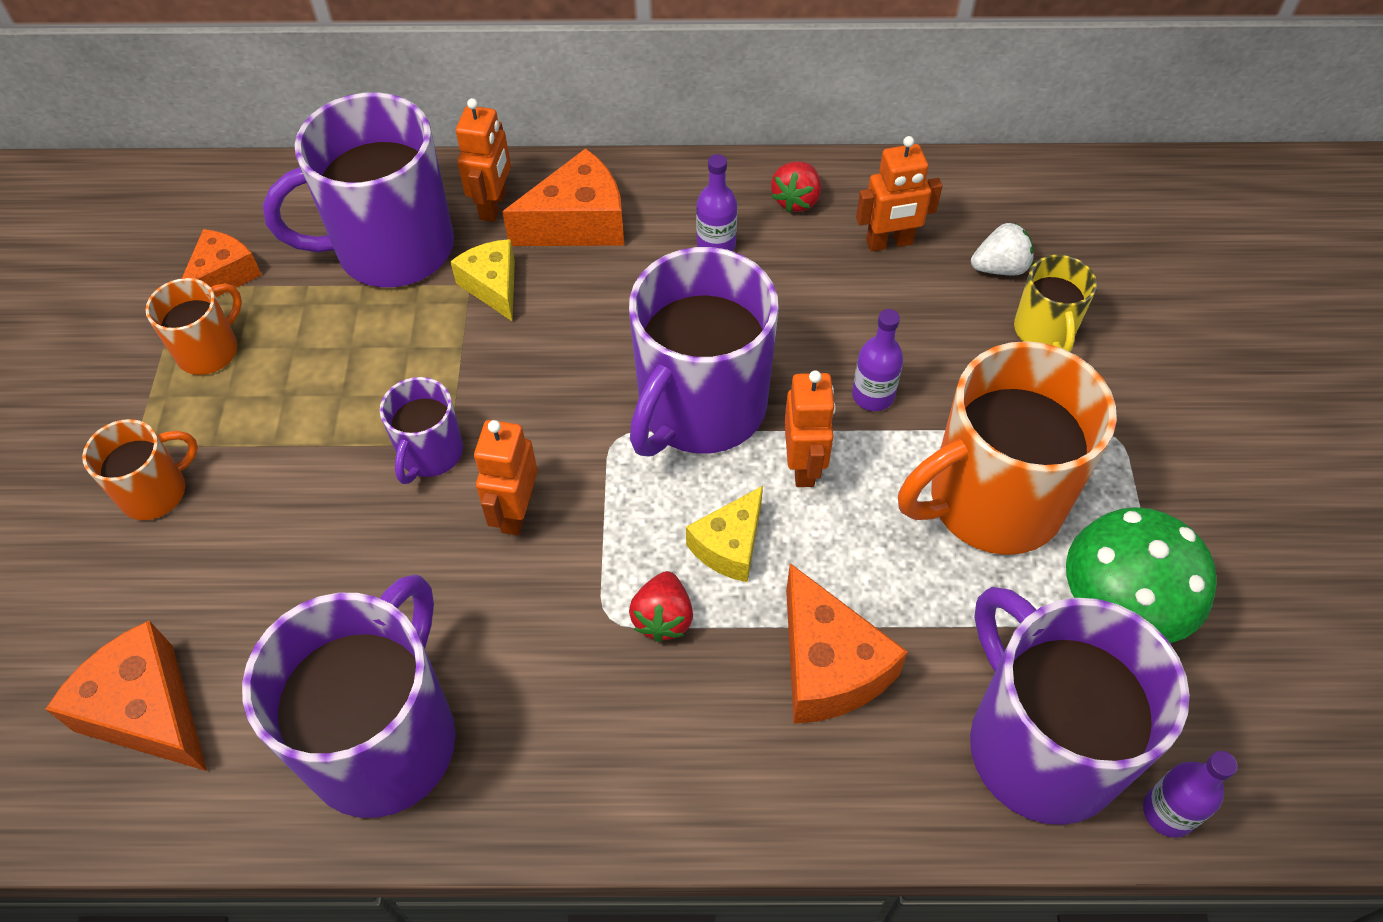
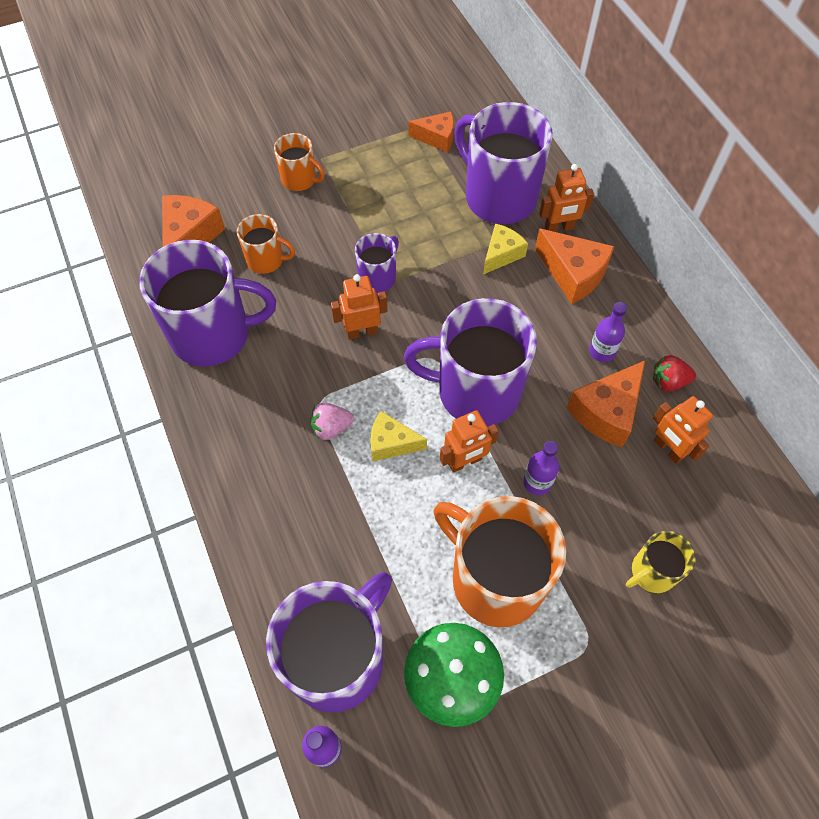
camera: 65 degrees right, 5 degrees up
(209, 350) = (389, 156): orange mug -> orange mug (266, 260)
(430, 453) = (378, 277): purple mug -> purple mug turned 135 degrees clockwise
(663, 618) = (331, 428): red strawberry -> pink strawberry
(828, 666) = (339, 523): orange cheese -> orange cheese (606, 412)
(1000, 268) = (691, 526): white strawberry -> none

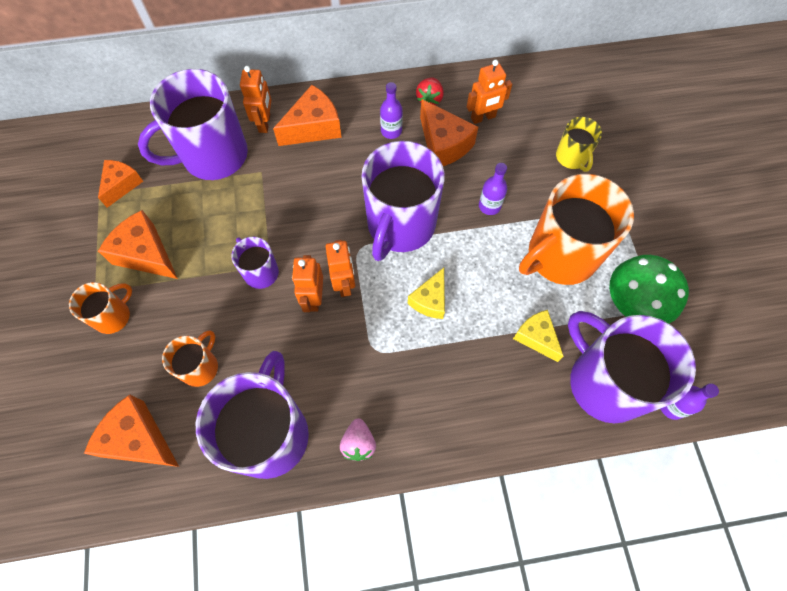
camera: 75 degrees left, 5 degrees up
(331, 428) = (403, 345): pink strawberry -> pink strawberry (358, 443)
(369, 181) = (146, 254): none -> orange cheese
(465, 462) = (460, 250): orange robot -> orange robot (344, 284)
(501, 254) = (274, 171): yellow cheese -> yellow cheese (536, 337)

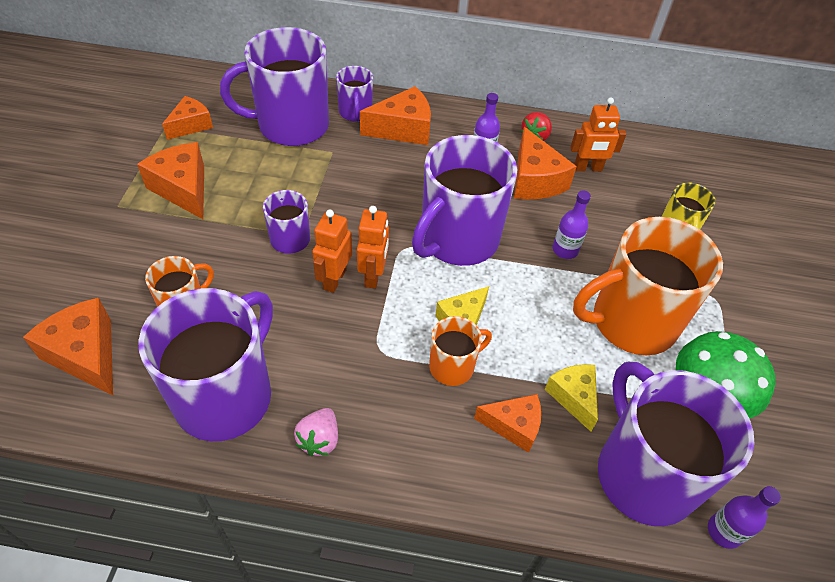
camera: 15 degrees right, 15 degrees down
(113, 316) = (122, 233): orange mug -> orange mug (453, 366)
(265, 123) = (355, 112): orange robot -> purple mug
(499, 378) = (513, 426): none -> orange cheese

